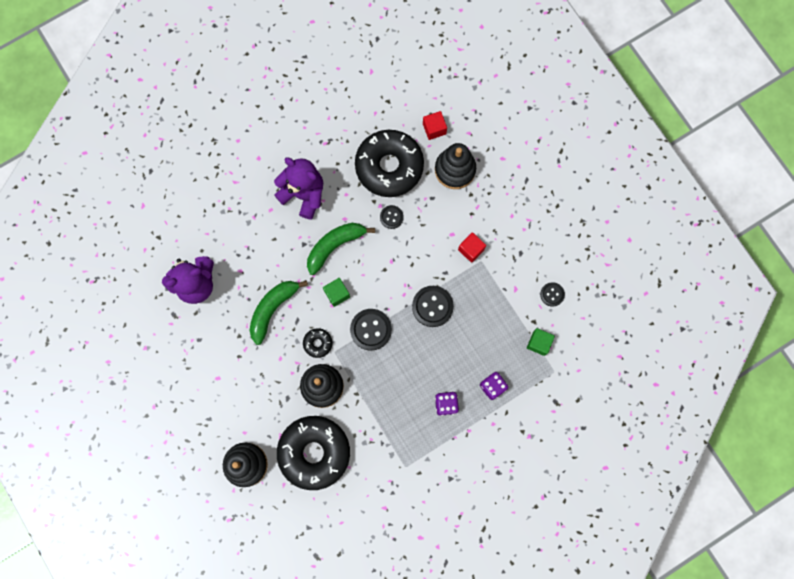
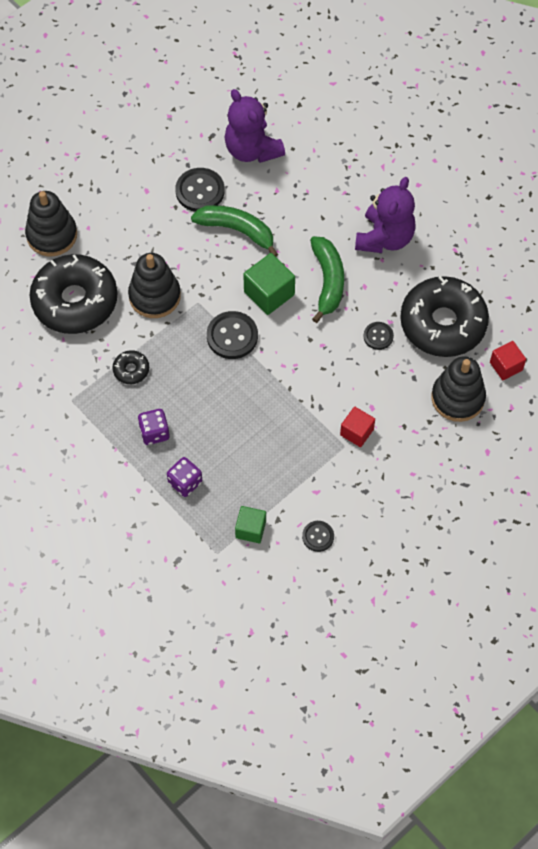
camera: 80 degrees right, 15 degrees down
(318, 343) = (205, 283): black donut -> black donut (131, 370)
(335, 246) = (328, 281): green banana -> green banana turned 45 degrees clockwise
(337, 294) = (269, 293): green cube -> green cube, size x1.54
(432, 306) = (274, 399): black button -> black button (200, 191)

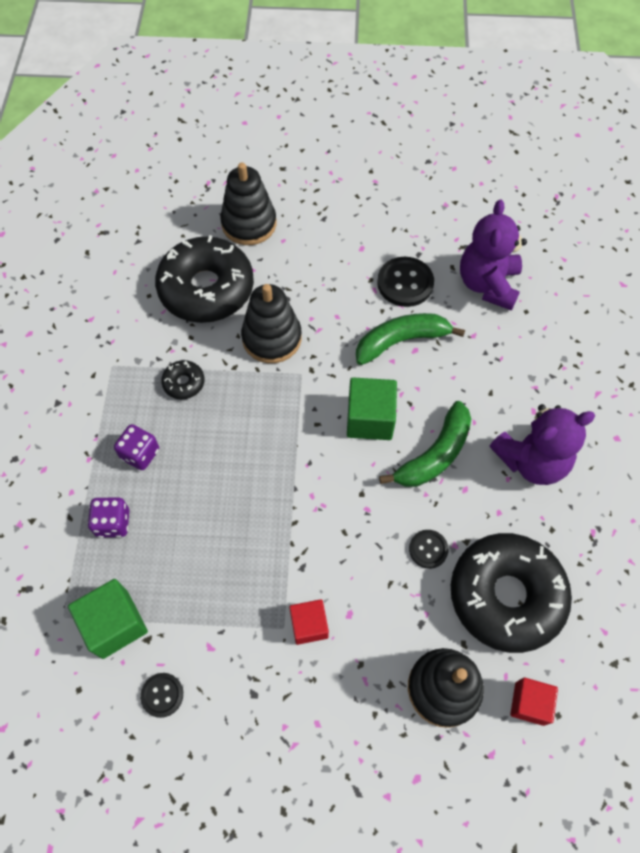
camera: 45 degrees right, 0 degrees up
(232, 336) = (296, 429): black button -> none
(237, 230) = (401, 341): green banana -> green banana turned 90 degrees counterclockwise
(250, 529) = (115, 624): green cube -> green cube, size x1.54

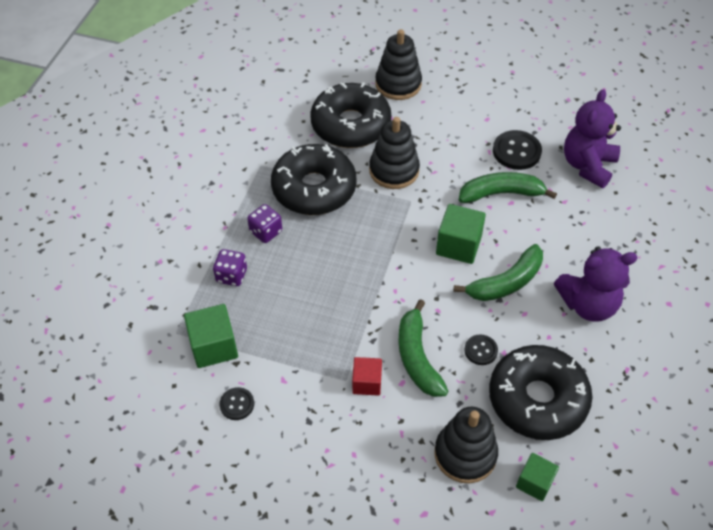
camera: 15 degrees right, 10 degrees down
(184, 383) = (314, 188): black donut -> black donut, size x2.41
(359, 577) = (417, 357): none -> green banana
(529, 703) = (534, 482): red cube -> green cube

